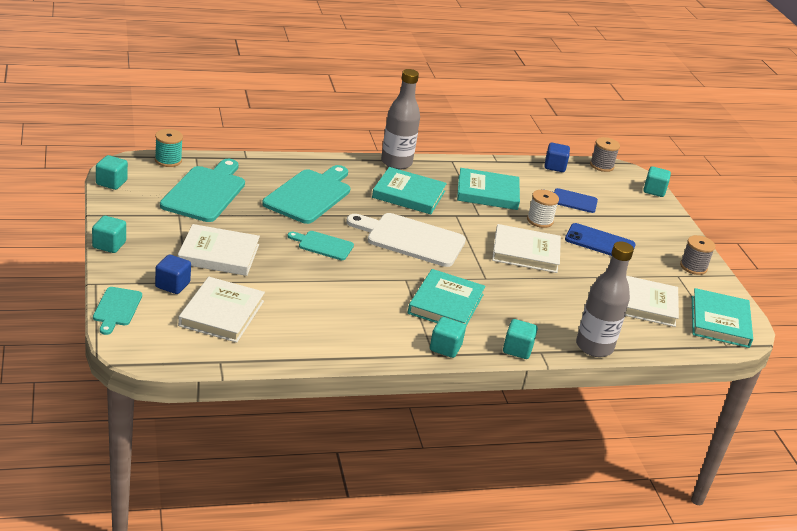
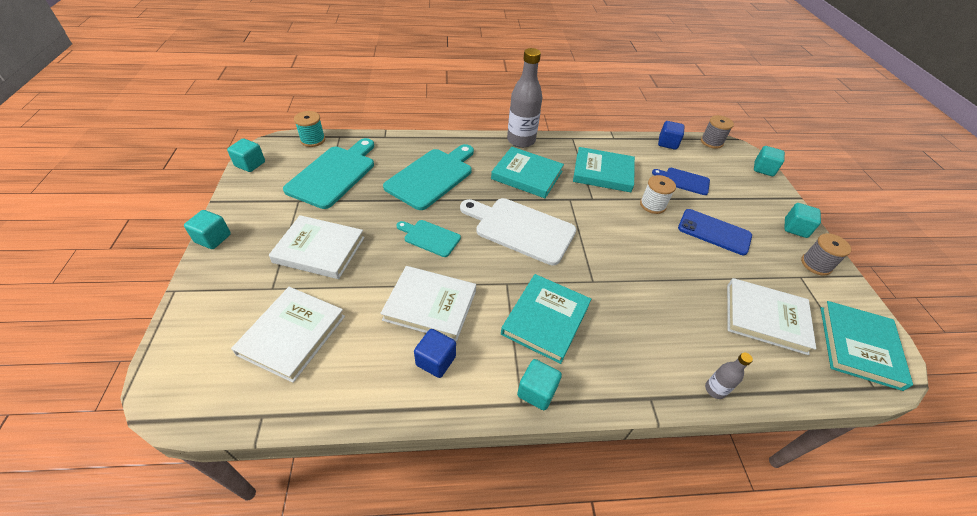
camera: 10 degrees right, 15 degrees up
(117, 308) = (179, 328): turquoise cutting board -> none
(172, 285) = (255, 293): blue cube -> blue cube (436, 361)
(517, 349) = (622, 394): turquoise cube -> turquoise cube (795, 228)
(525, 252) = (637, 245): white book -> white book (430, 305)
(594, 347) = (715, 390): grey bottle -> grey bottle, size x0.47

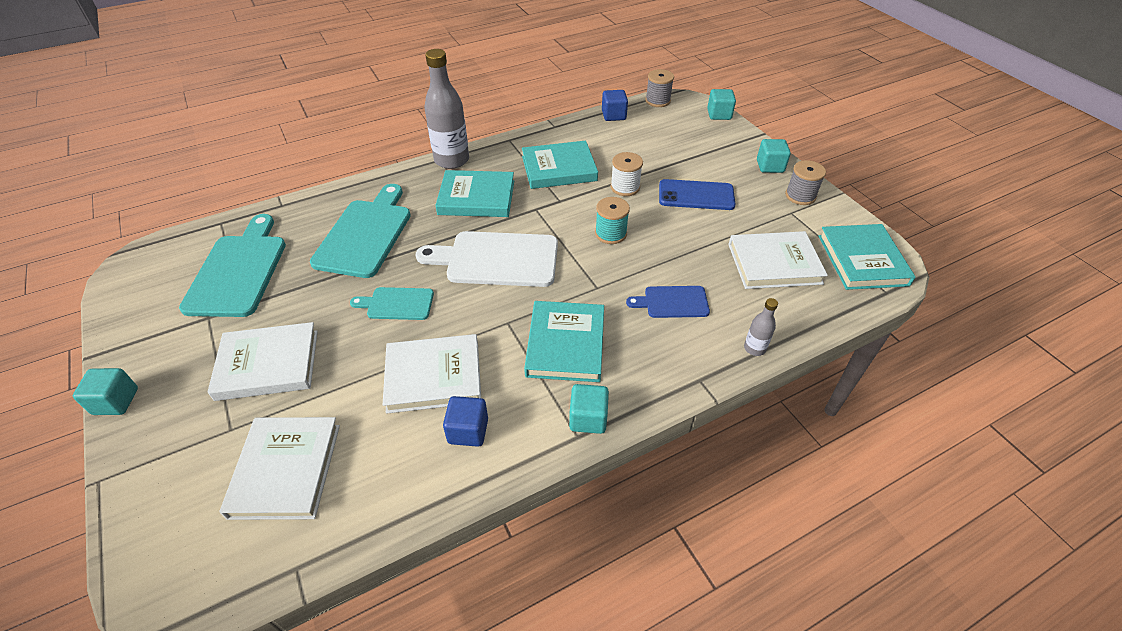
camera: 20 degrees left, 0 degrees up
(250, 164) = (115, 295): turquoise cube -> none
(313, 140) = (186, 238): turquoise spool -> turquoise spool (610, 233)
(684, 181) = (646, 151): blue cutting board -> blue cutting board (672, 302)

